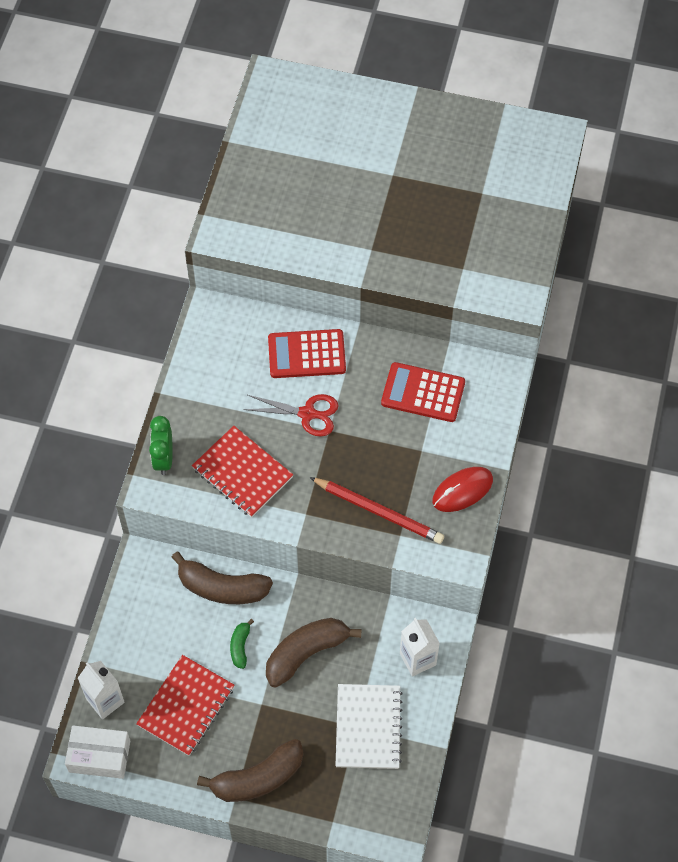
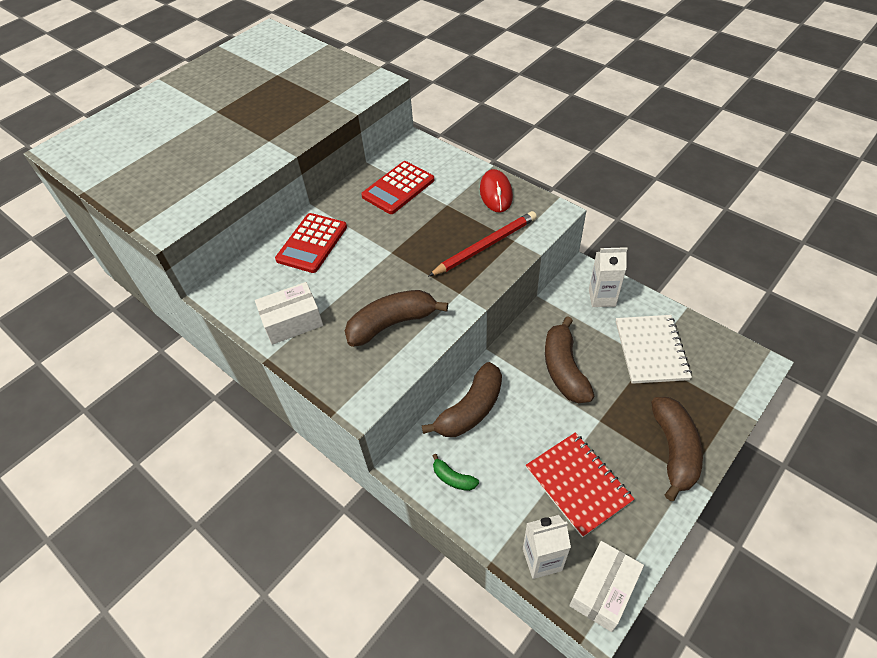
camera: 60 degrees left, 10 degrees down
(163, 459) = (336, 379): green clock -> none
(207, 390) = (292, 321): none -> white box
(240, 646) = (536, 416): green banana -> green banana (453, 478)
(242, 473) = (392, 324): red notebook -> brown banana
(307, 414) = (366, 261): red scissors -> none
(368, 727) = (651, 350): white notebook -> white notebook turned 60 degrees clockwise

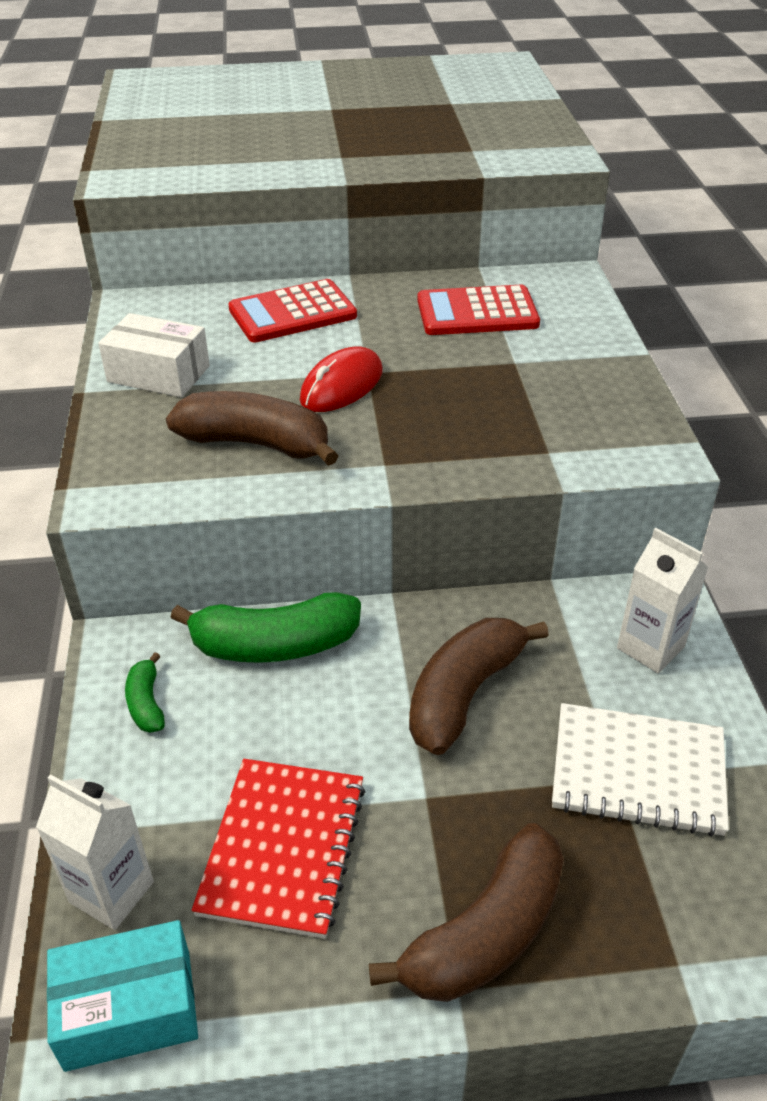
camera: 40 degrees right, 10 degrees down
(470, 409) = (275, 645): brown banana -> green banana
(485, 246) = (497, 435): red pencil -> none
(496, 193) = (603, 386): red mouse -> red mouse (342, 386)
(603, 590) = (129, 1009): white box -> turquoise box
(651, 350) = (638, 772): white notebook -> white notebook turned 60 degrees clockwise

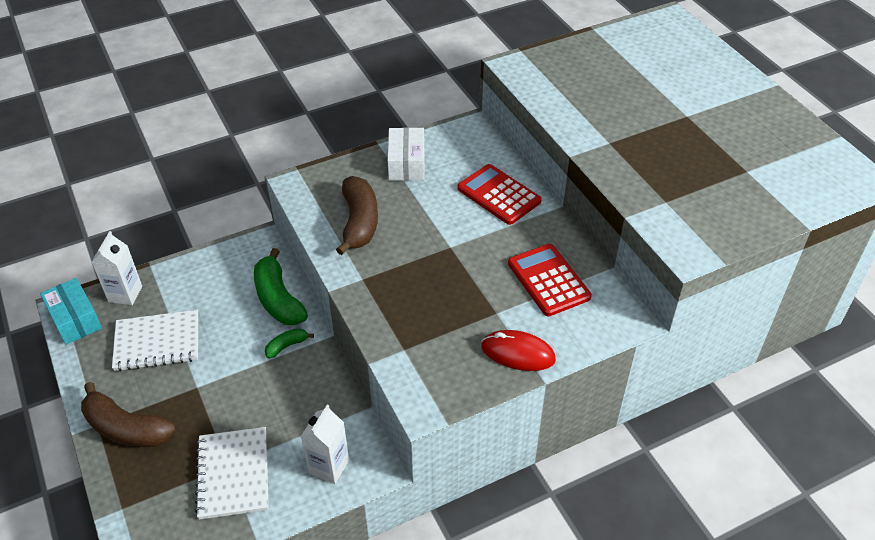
camera: 70 degrees right, 5 degrees up
(146, 703) = (227, 266): green banana -> green banana (286, 346)
(283, 848) = (157, 342): red notebook -> white notebook
(342, 386) = (430, 240): red mouse -> red mouse (518, 353)
(464, 694) = (267, 386): brown banana -> none

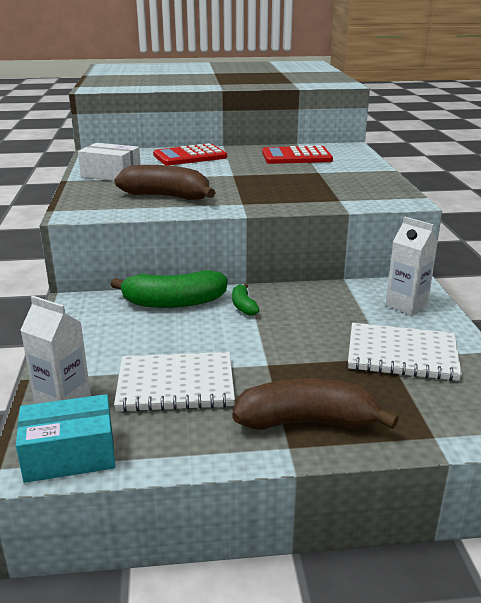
camera: 70 degrees left, 20 degrees down
(126, 428) = (307, 422): brown banana -> brown banana turned 135 degrees counterclockwise
(157, 342) = (175, 385): white notebook -> white notebook turned 75 degrees clockwise
(518, 353) = (364, 172): red mouse -> none

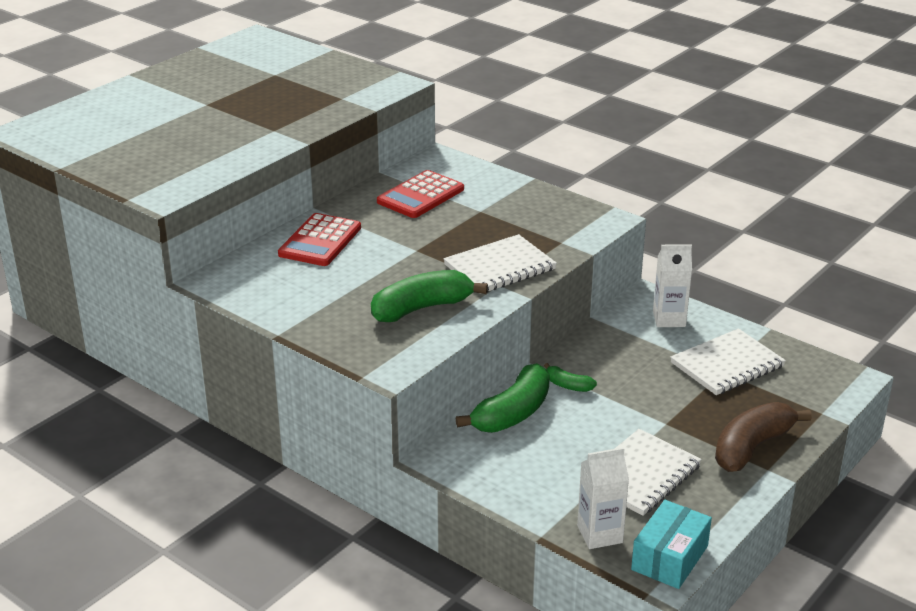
camera: 45 degrees left, 5 degrees up
(111, 174) = (304, 305): white box -> none
(166, 196) = (421, 308): brown banana -> green banana
(264, 197) = (500, 267): none -> white notebook

